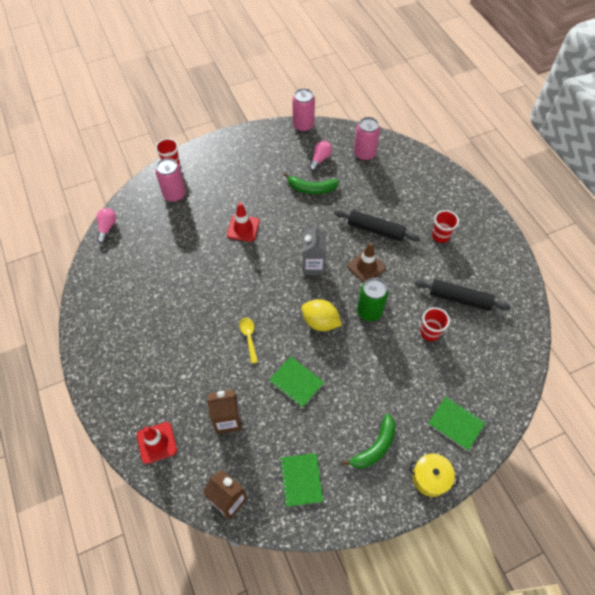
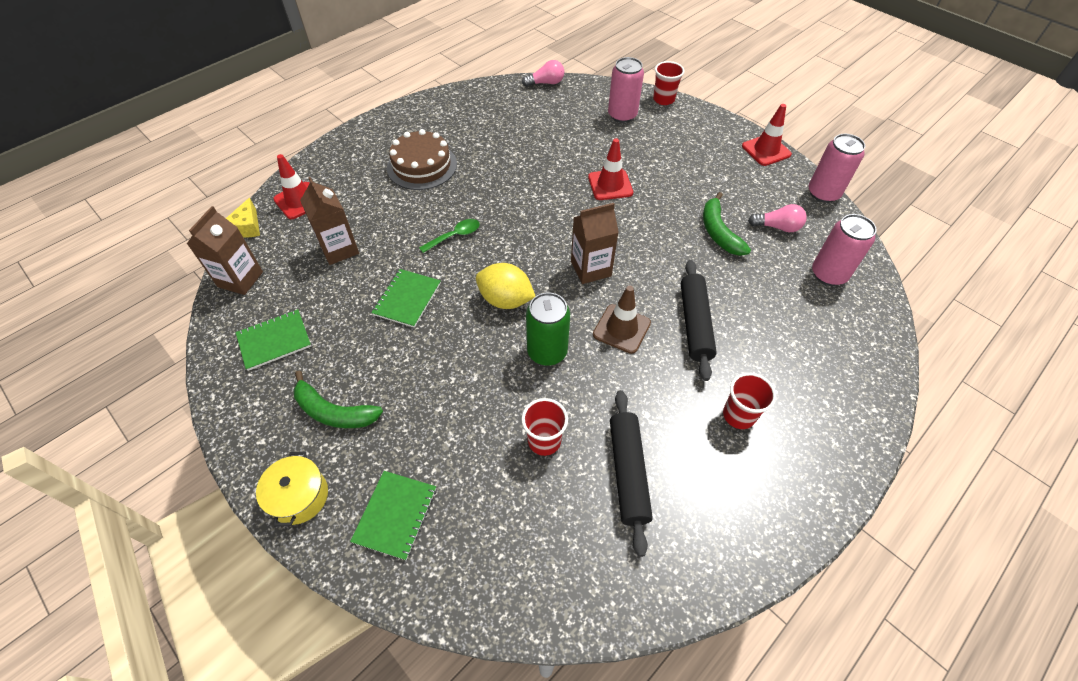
camera: 70 degrees right, 5 degrees down
(161, 341) = (422, 166): none -> brown cake
(169, 489) = (247, 227): none -> yellow cheese
(249, 337) = (455, 236): yellow spoon -> green spoon
(253, 134) = (766, 150): none -> red traffic cone
(313, 266) = (591, 269): grey carton -> brown carton
(320, 322) = (505, 300): yellow lemon -> yellow lemon turned 75 degrees counterclockwise

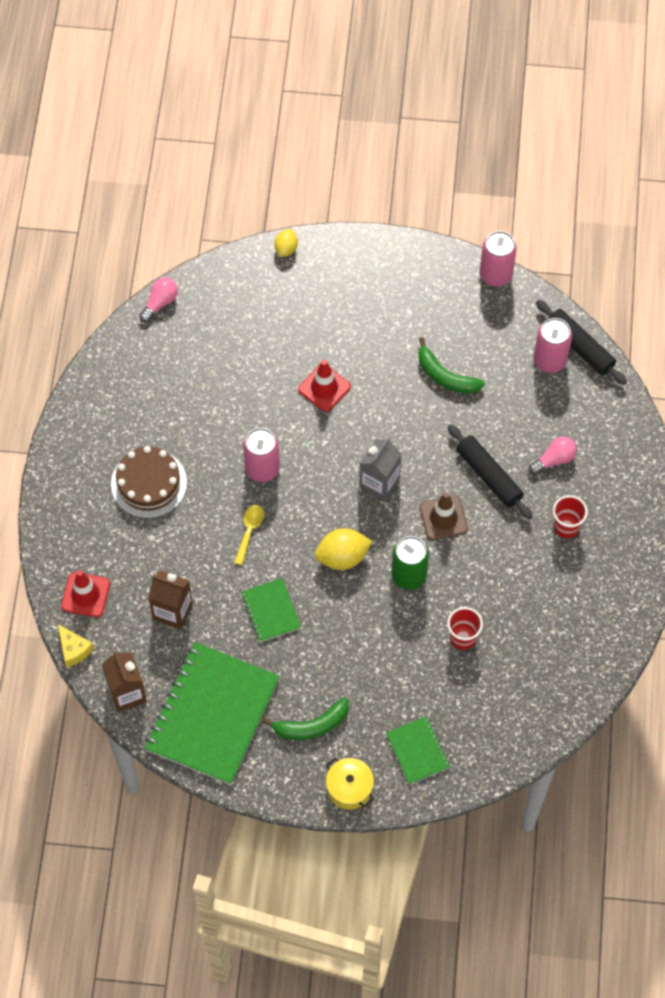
camera: 40 degrees left, 10 degrees up
(274, 341) = (212, 714): green notebook -> green notebook, size x2.11
(455, 236) = (249, 531): green spoon -> yellow spoon
(591, 269) = (379, 483): brown carton -> grey carton
(622, 115) = (266, 296): pink can -> pink can (262, 468)
(628, 472) = (529, 617): black rolling pin -> black rolling pin (580, 346)
(663, 99) = (286, 248): red cup -> yellow lemon
(766, 150) = (419, 254): red traffic cone -> none
(777, 227) = (484, 338): pink light bulb -> pink light bulb (554, 459)

